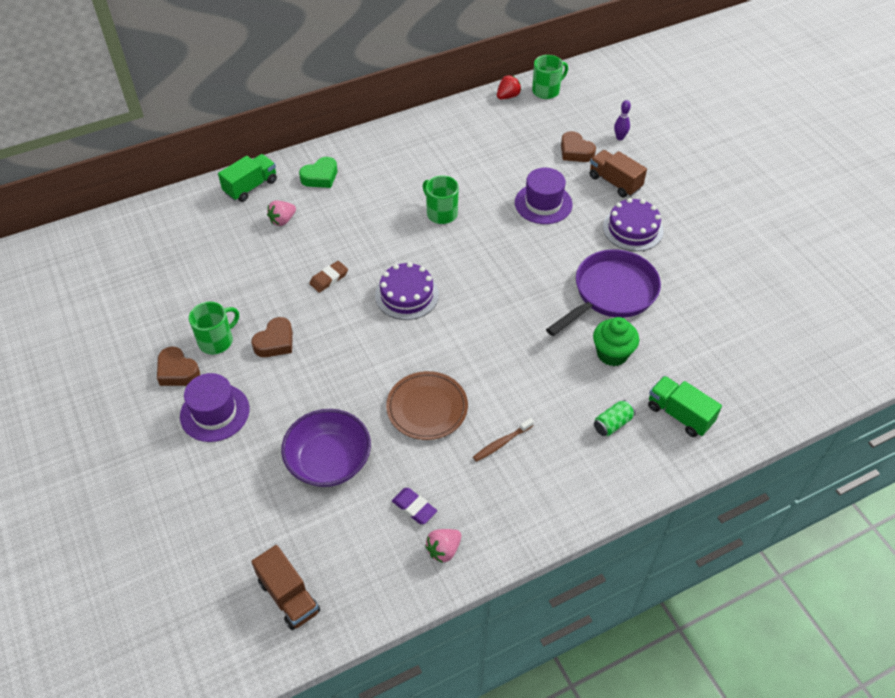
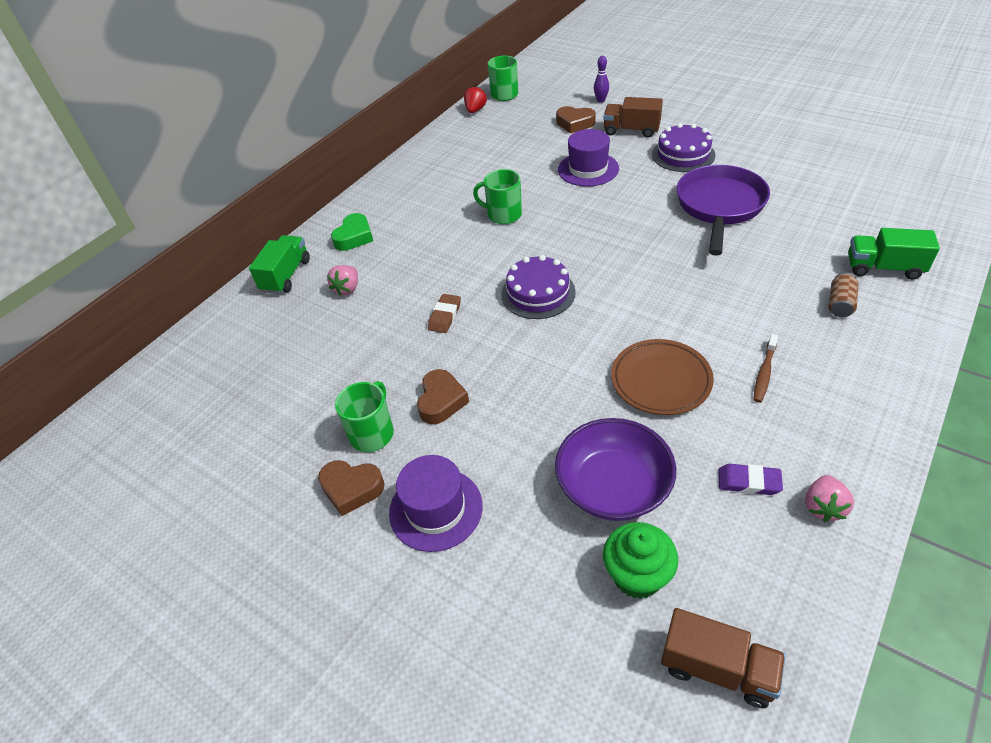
camera: 25 degrees left, 5 degrees down
(612, 354) = (774, 250): green cupcake -> green cupcake (637, 575)
(612, 424) = (840, 304): green can -> brown can

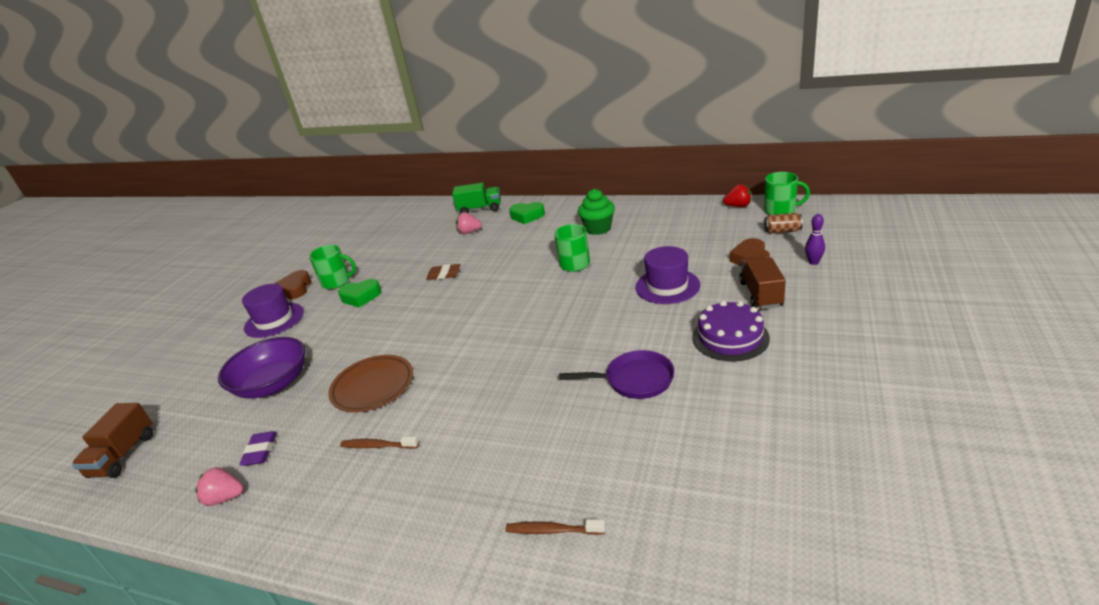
camera: 75 degrees right, 15 degrees down
(441, 401) = (361, 297): brown heart -> green heart
(538, 293) = (474, 305): purple cake -> none
(637, 575) = (200, 409): green cupcake -> green cupcake (598, 229)
(719, 207) = (634, 380): purple pan -> purple pan, size x0.64
(840, 304) = (479, 493): brown can -> brown can (782, 231)
(883, 268) = (552, 530): green truck -> brown toothbrush

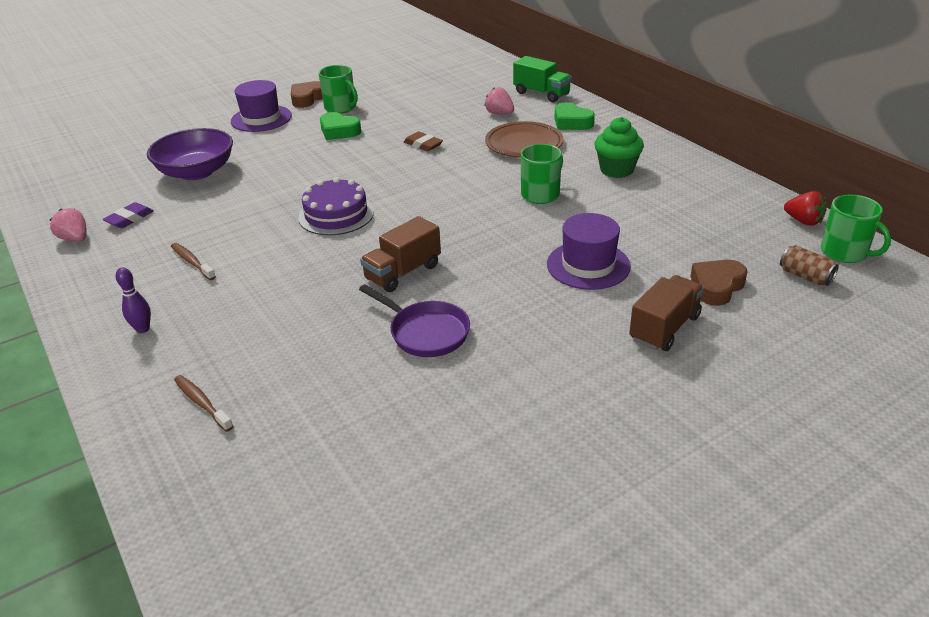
camera: 35 degrees right, 5 degrees up
(123, 455) = (66, 172): brown truck -> brown truck (403, 272)
(373, 387) = (248, 214): brown plate -> brown plate (524, 144)
(730, 337) = (564, 350): purple cake -> purple cake (336, 214)
(813, 262) = (780, 330): purple bowling pin -> purple bowling pin (143, 329)

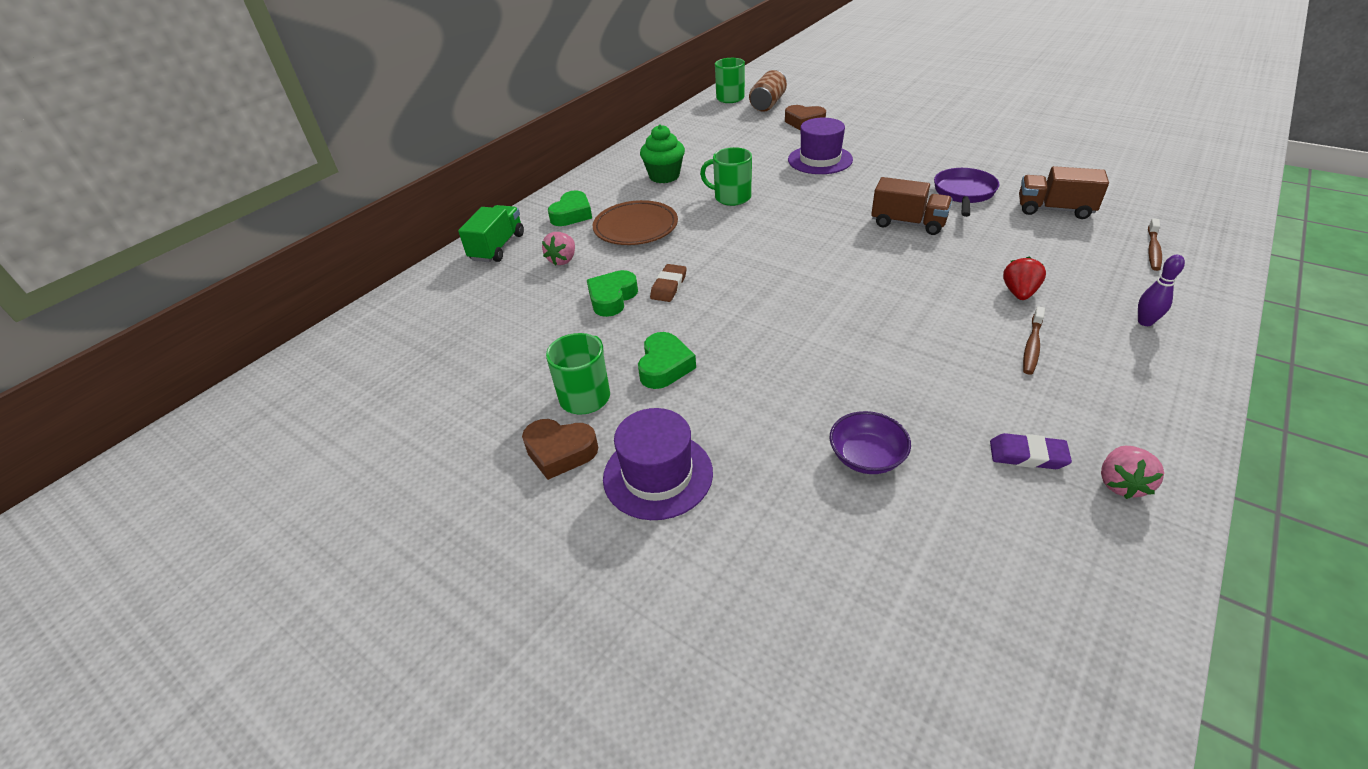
camera: 110 degrees left, 5 degrees up
(196, 172) = (866, 457): purple bowl -> purple bowl, size x0.57
(336, 214) = (858, 289): purple cake -> none
(430, 124) = (612, 298): none -> green heart
(664, 328) = (863, 128): brown truck -> brown truck (1054, 209)
(803, 221) = (700, 110): red strawberry -> red strawberry (1019, 293)
(805, 276) = (768, 104): brown can -> brown can, size x1.55

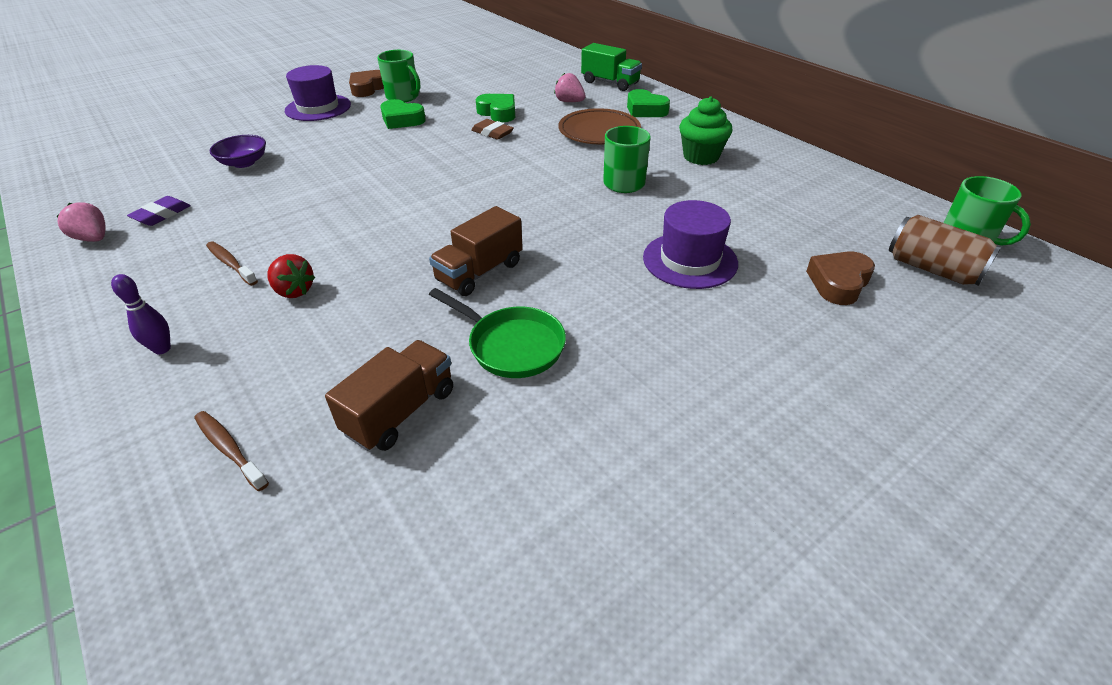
camera: 105 degrees right, 0 degrees up
(964, 193) = (511, 345): purple pan -> green pan

